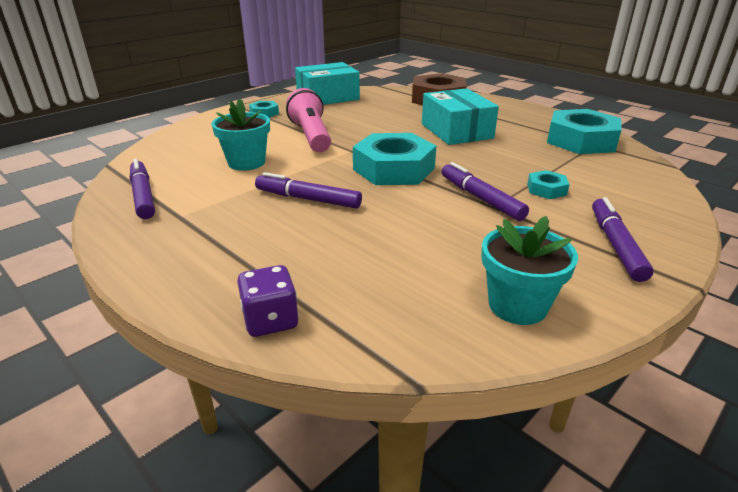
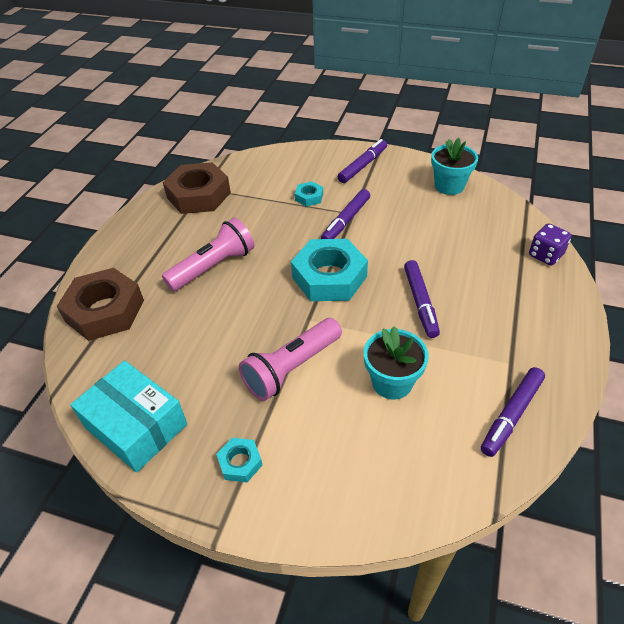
camera: 115 degrees left, 15 degrees up
(456, 131) = (213, 266): turquoise box -> pink flashlight
(581, 140) = (198, 195): turquoise nut -> brown nut
(616, 245) = (363, 166): purple marker -> purple marker turned 150 degrees clockwise

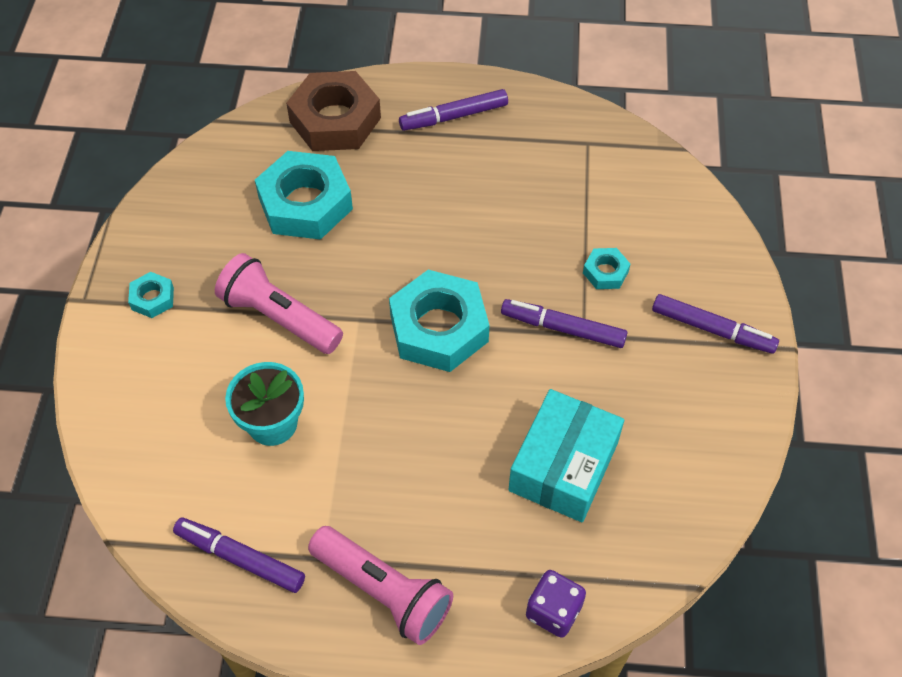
camera: 75 degrees right, 10 degrees up
(136, 426) = (186, 200): turquoise box -> turquoise box (563, 466)
(183, 339) = (305, 203): none -> turquoise nut
(198, 195) = (570, 142): brown nut -> none
(213, 266) = (430, 199): pink flashlight -> pink flashlight (384, 591)
(420, 302) = (412, 442): purple marker -> purple marker (454, 116)
(449, 186) = (698, 462): turquoise flower pot -> none

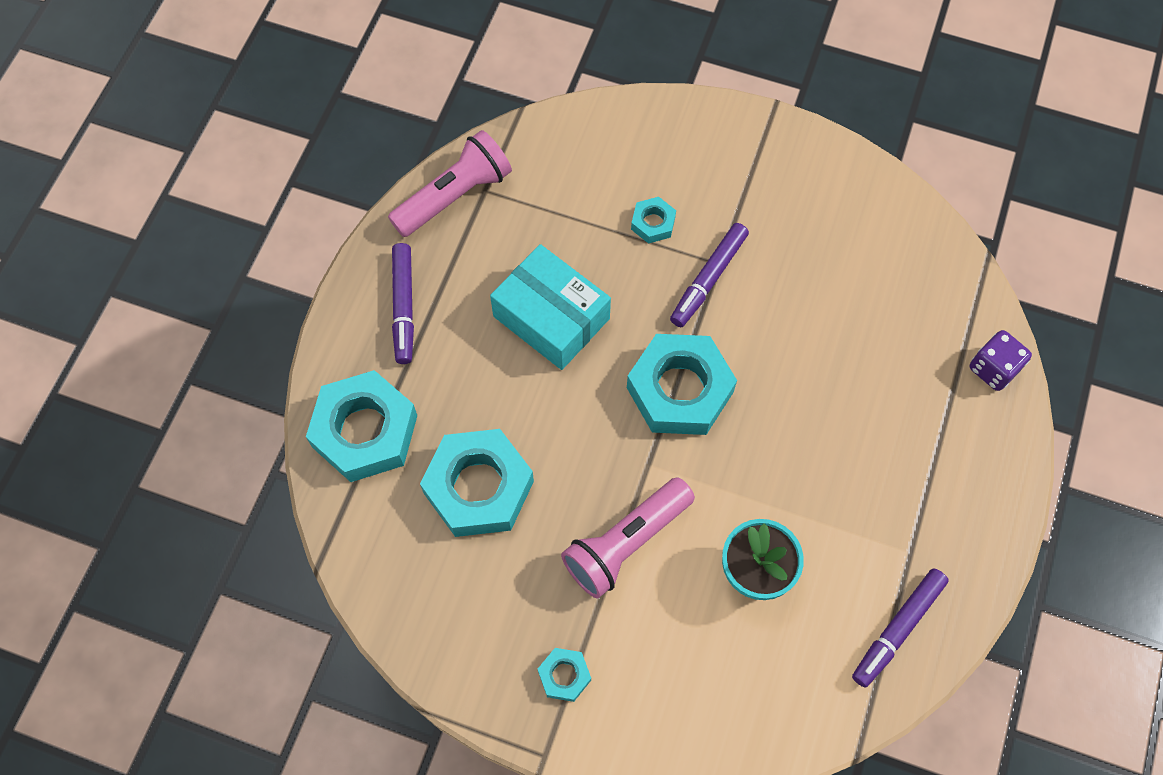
camera: 75 degrees left, 10 degrees up
(335, 120) = (365, 431): brown nut -> turquoise nut
(384, 591) = (952, 504): pink flashlight -> pink flashlight (454, 195)
(563, 466) = (856, 321): turquoise box -> turquoise box (551, 317)
(712, 329) = (741, 156): purple marker -> none

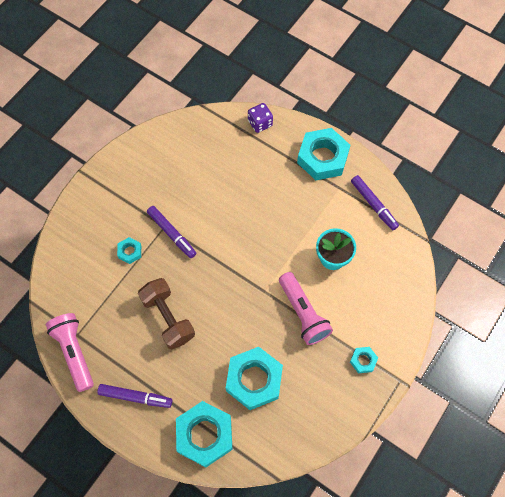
camera: 75 degrees left, 0 degrees up
(551, 317) = (168, 318): turquoise box -> brown dumbbell
(680, 390) = (229, 265): turquoise nut -> turquoise nut (322, 158)

